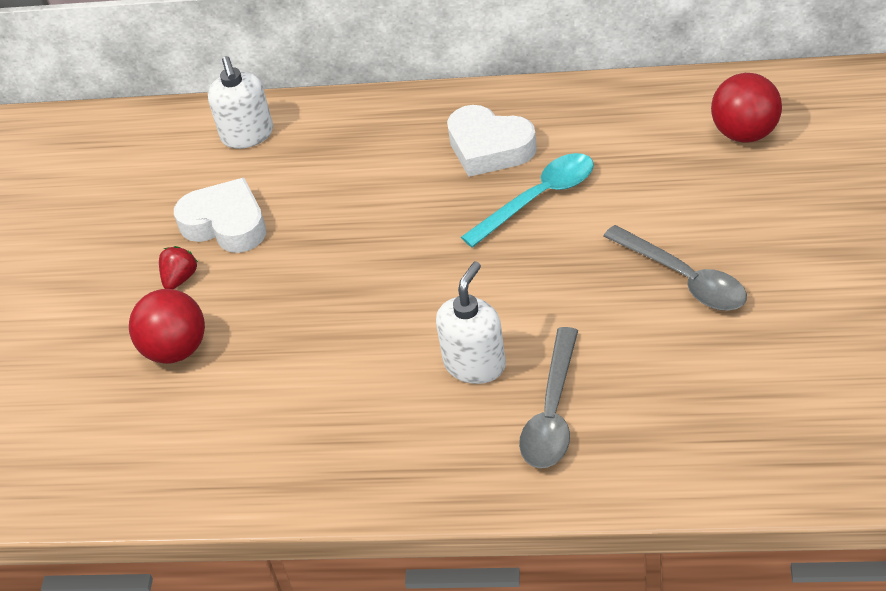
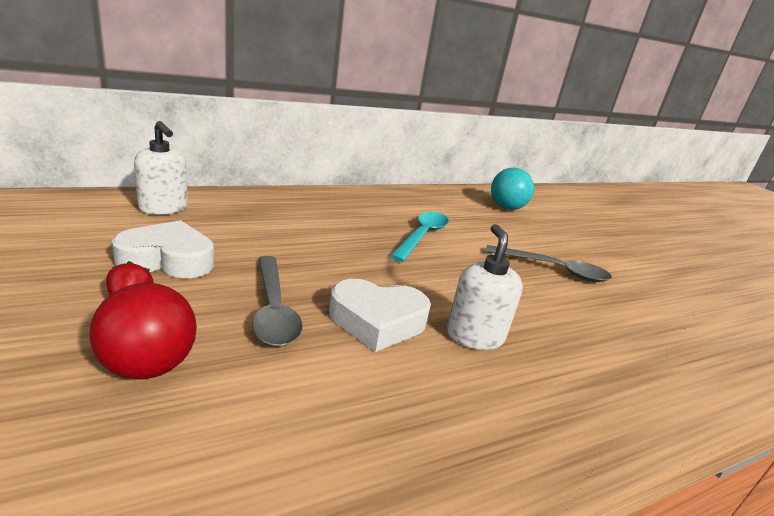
camera: 40 degrees left, 20 degrees down
(489, 148) = (365, 214): white heart -> white heart (377, 321)
(552, 412) = (568, 361): grey spoon -> grey spoon (273, 309)
(745, 133) = (506, 208): red ball -> turquoise ball

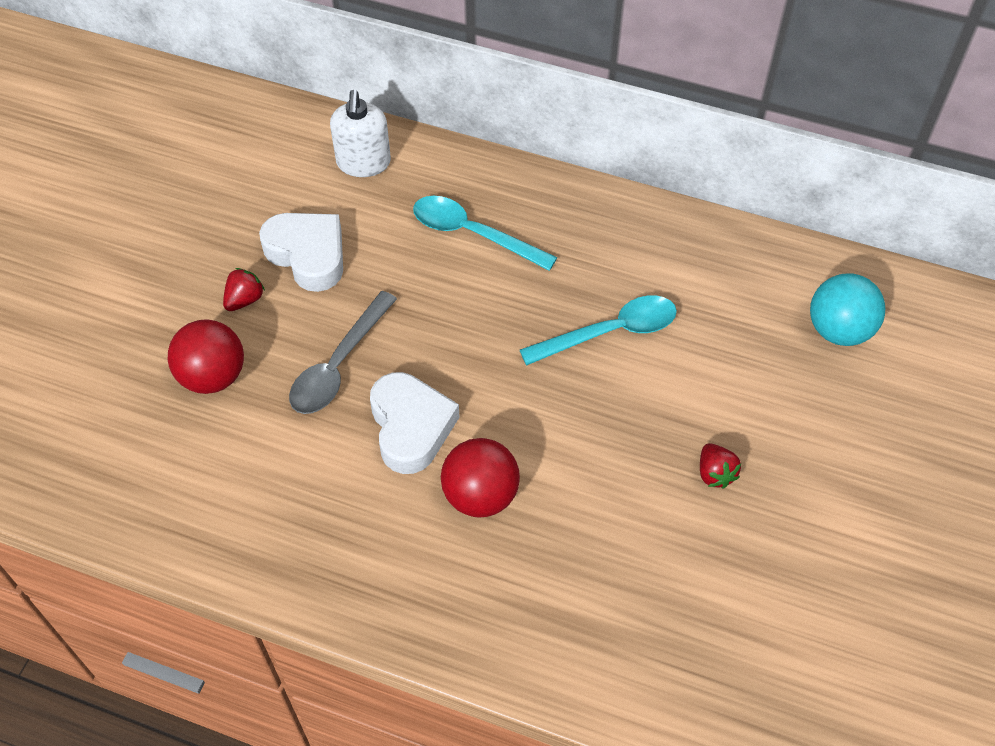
camera: 50 degrees right, 30 degrees up
(287, 220) = (473, 234): none -> turquoise spoon
(377, 321) = (411, 427): white heart -> white heart turned 150 degrees counterclockwise
(475, 335) = (480, 495): white soap dispenser -> red ball
(554, 270) = (715, 473): grey spoon -> red strawberry

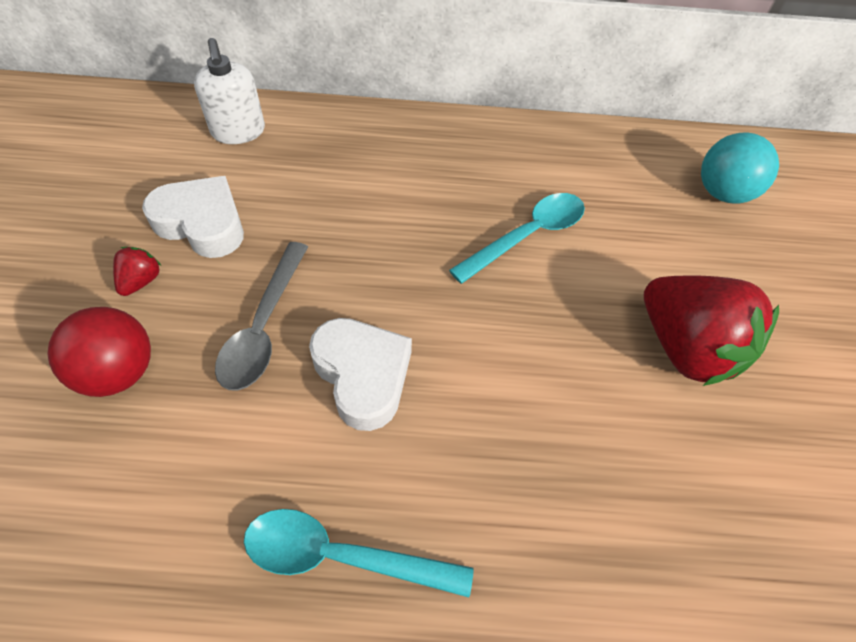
camera: 20 degrees left, 0 degrees up
(473, 234) = (364, 174): turquoise spoon -> turquoise spoon (342, 555)
(480, 495) = (463, 433): red ball -> none
(715, 473) = (685, 348): red strawberry -> red strawberry, size x2.38

